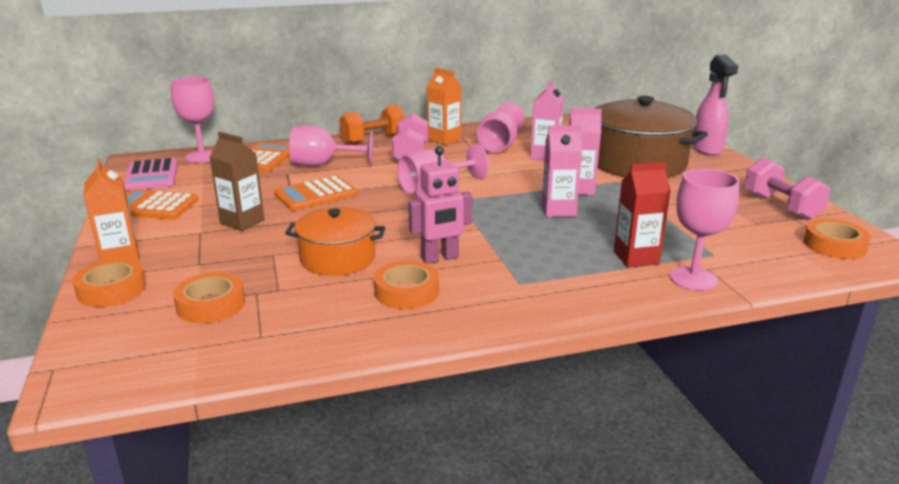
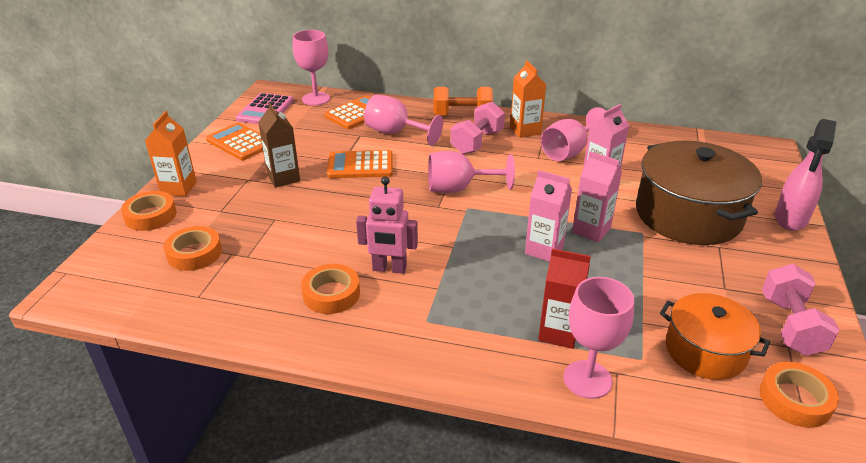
camera: 30 degrees right, 10 degrees up
(337, 258) = (314, 240): orange pot -> orange pot (705, 351)

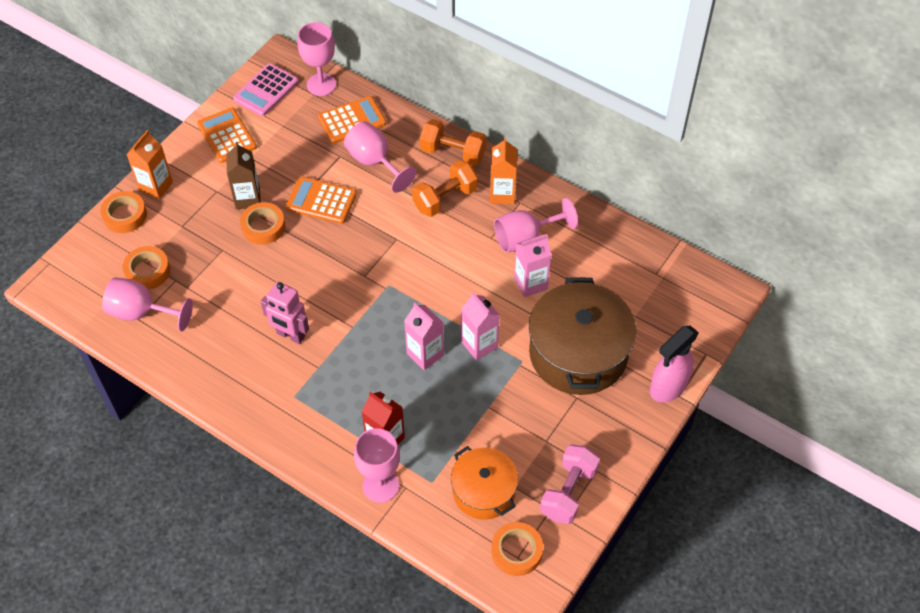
camera: 20 degrees right, 20 degrees up
(331, 294) = (235, 347): orange tape -> orange tape (263, 227)
(459, 188) = (394, 258): pink goblet -> pink goblet (142, 313)
(477, 142) = (445, 199): pink dumbbell -> orange dumbbell

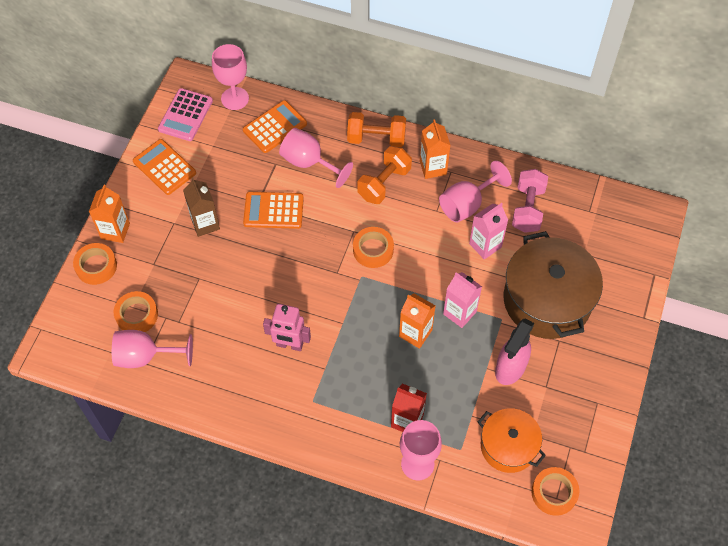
camera: 15 degrees left, 5 degrees up
(263, 227) = (229, 247): orange tape -> orange tape (373, 250)
(425, 354) = (415, 333): pink carton -> orange carton
(568, 492) = (580, 428): pink dumbbell -> pink dumbbell (528, 209)
(668, 387) = (632, 312): pink spray bottle -> pink spray bottle (510, 368)

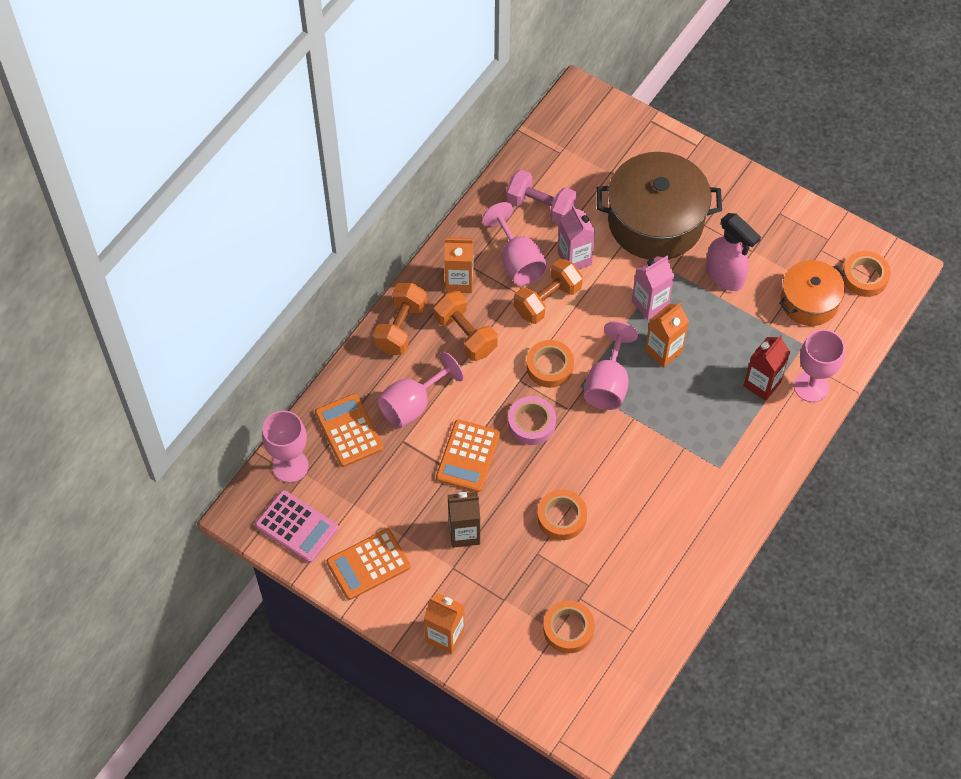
camera: 75 degrees left, 0 degrees up
(96, 266) = (489, 665): orange tape -> orange tape (561, 517)
(145, 356) = (624, 628): pink goblet -> pink goblet (608, 383)
(289, 345) = (647, 476): pink robot -> none
(316, 248) = (531, 423): none -> pink tape
(436, 234) = (547, 300): none -> orange dumbbell

